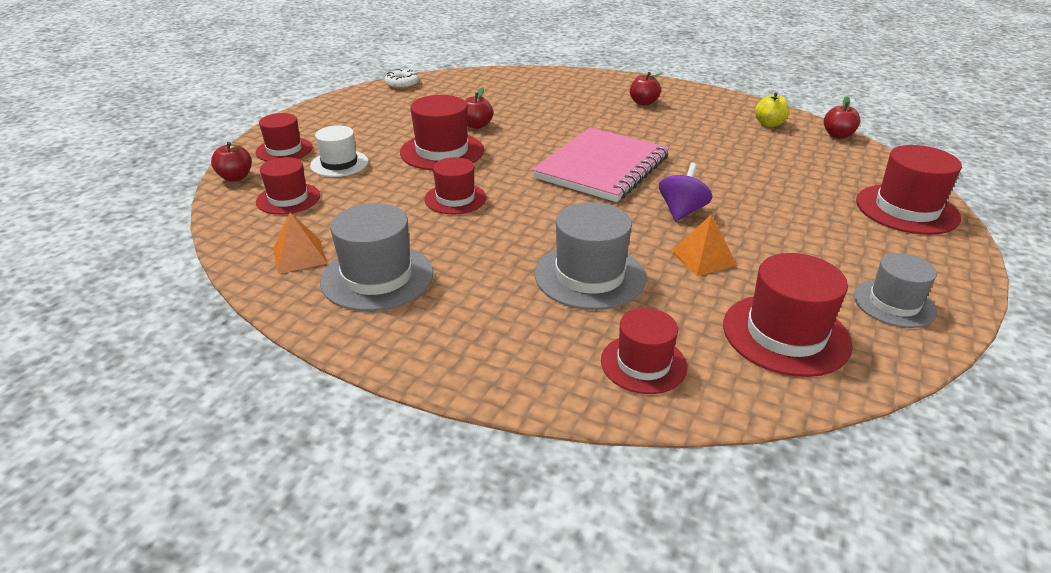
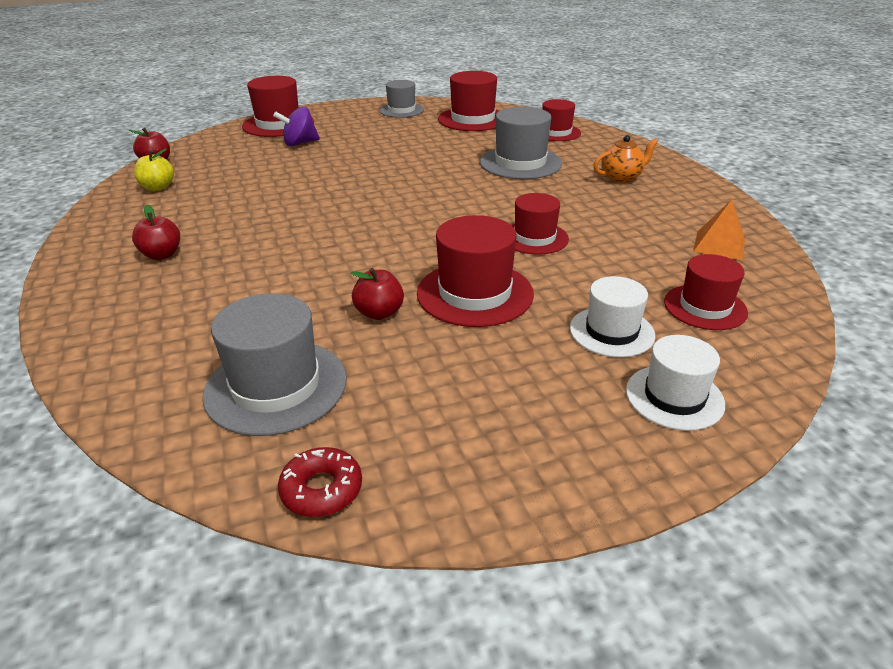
camera: 135 degrees left, 0 degrees up
(235, 177) = (767, 372): red apple -> none
(284, 150) = (674, 397): red hat -> white hat
(377, 277) = (663, 209): grey hat -> grey hat (276, 386)
(402, 84) = (321, 489): white donut -> red donut
(459, 306) = (621, 177): none -> orange teapot
(602, 167) = (369, 212): pink notebook -> none
(681, 211) = (393, 167): purple spinning top -> purple spinning top (300, 143)
(703, 258) = (440, 147): orange pyramid -> none

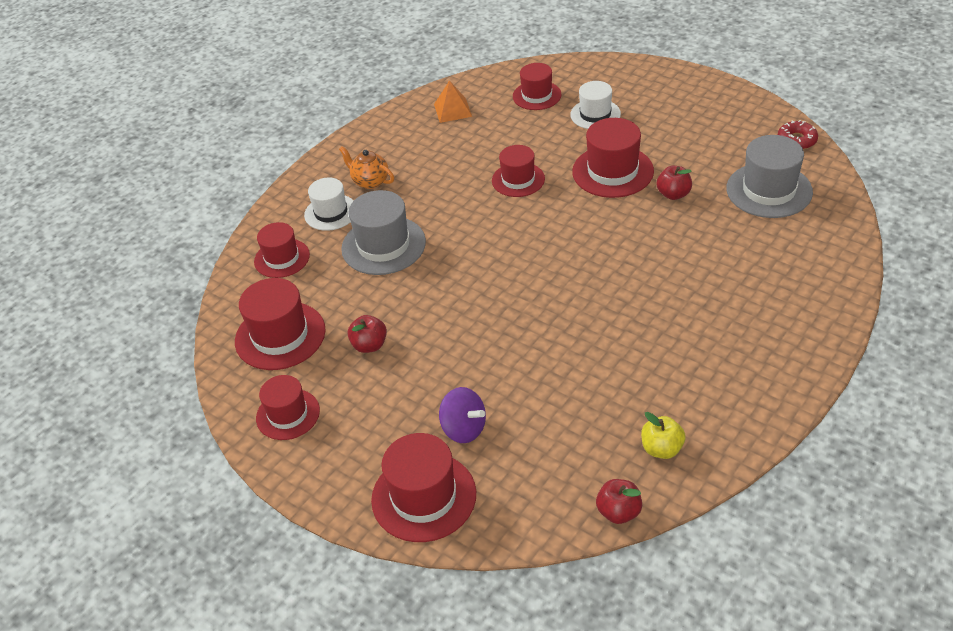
camera: 120 degrees left, 10 degrees up
(162, 255) = (738, 337): red apple -> red apple (369, 345)
(401, 110) = (288, 414): grey hat -> red hat
(674, 397) = (627, 83): white hat -> white hat (331, 212)

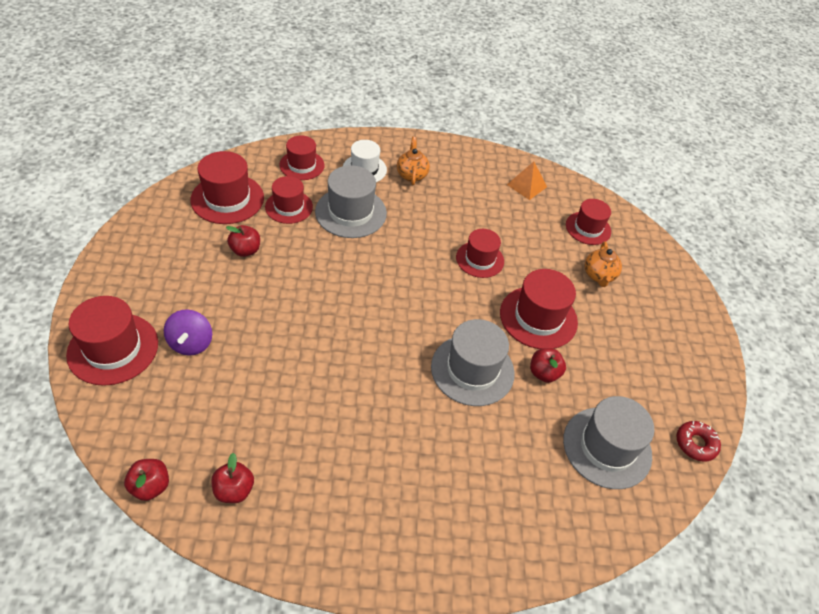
camera: 45 degrees right, 5 degrees up
(288, 414) = (156, 237): red hat -> red hat (289, 207)
(595, 114) = (598, 276): white hat -> orange teapot
(639, 237) = (472, 370): none -> grey hat
(661, 449) = (234, 490): yellow apple -> red apple

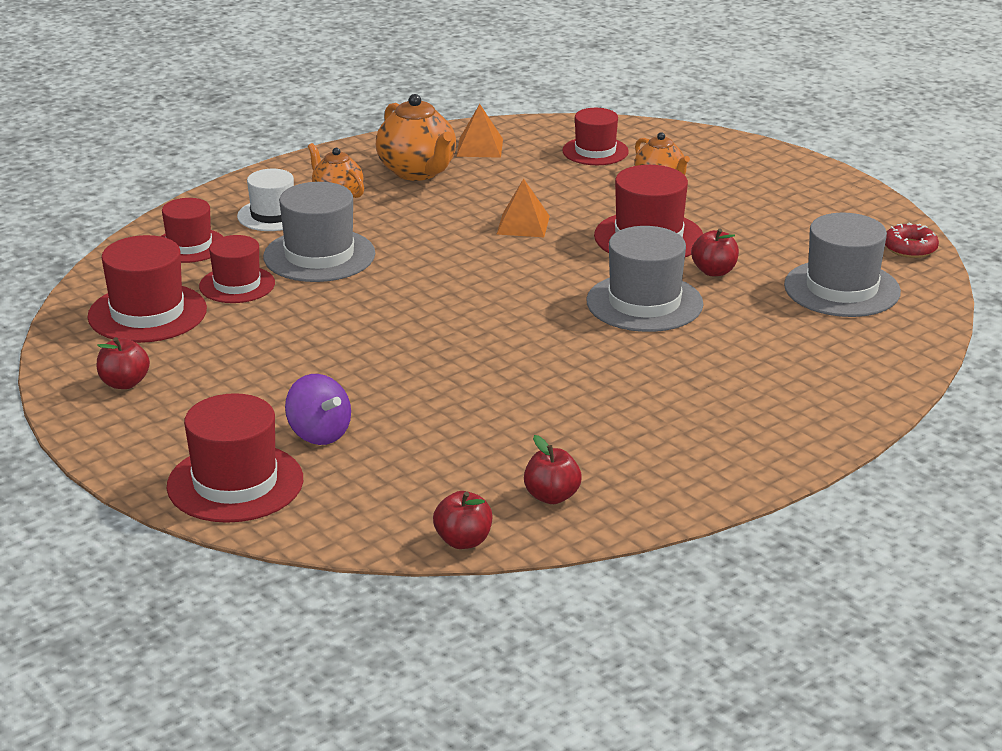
camera: 35 degrees left, 20 degrees down
(245, 250) = (249, 340): red apple -> red apple (124, 383)
(472, 183) = (417, 172): none -> orange teapot
(480, 259) = (523, 225): red hat -> orange pyramid

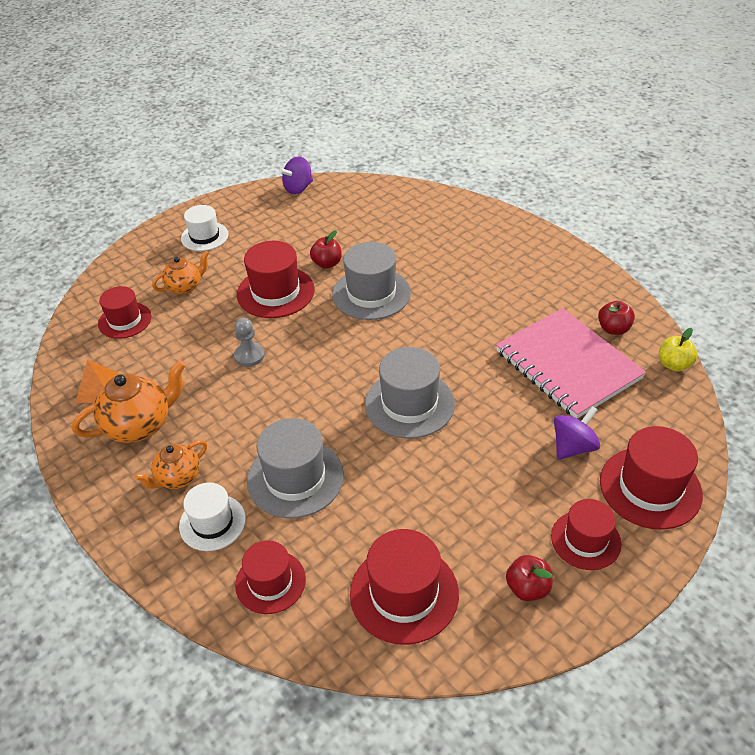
camera: 90 degrees left, 15 degrees up
(237, 285) = (349, 531): red hat -> red hat (585, 540)
(463, 541) = (673, 364): red apple -> yellow apple
(475, 446) = (567, 365): none -> pink notebook
(523, 225) = (249, 356): orange pyramid -> grey pawn
(773, 187) = (204, 236): none -> white hat
(842, 289) = (350, 215): grey hat -> grey hat (409, 404)
(910, 248) = (298, 188): red donut -> purple spinning top

